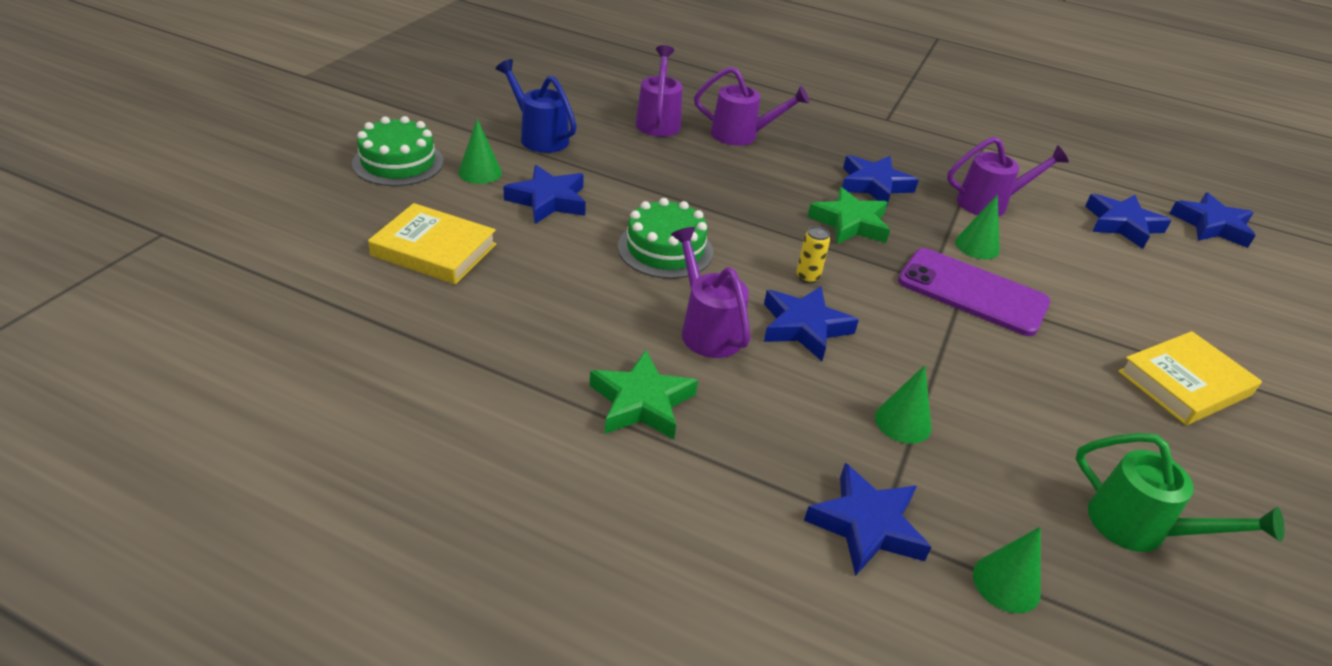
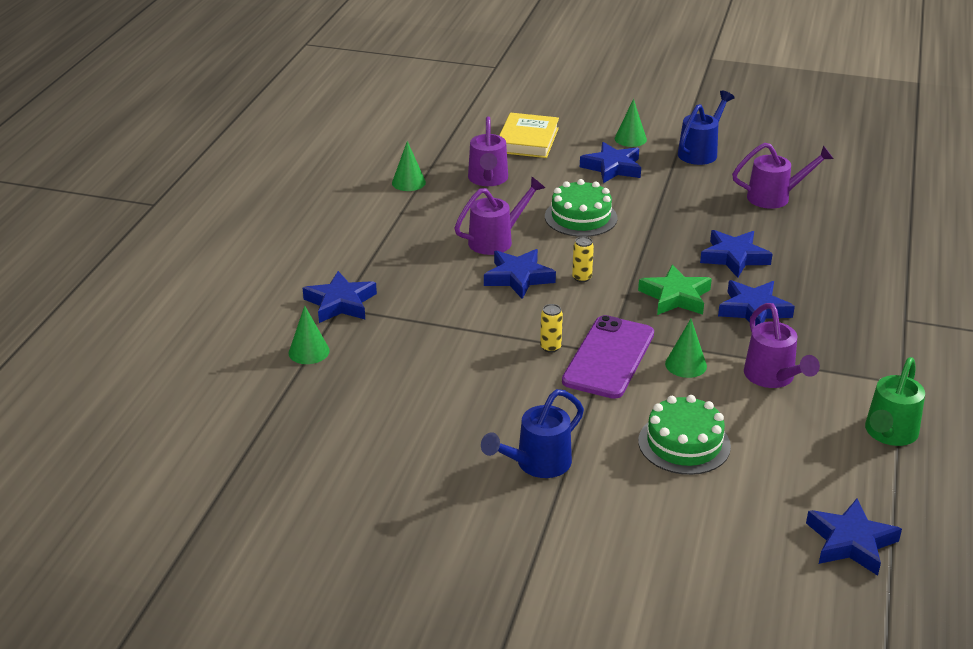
camera: 85 degrees right, 5 degrees down
(398, 162) = (620, 111): green cake -> green cake (684, 443)
(641, 402) = (416, 224): green star -> none
(741, 135) = (787, 238): purple watering can -> purple watering can (488, 179)
(903, 422) = (434, 318): green cone -> green cone (408, 182)
(958, 331) = (550, 347): none -> yellow can
(1122, 225) = (798, 467): blue star -> blue star (734, 257)
(1138, 528) = (366, 412): green watering can -> green watering can (889, 433)
(1184, 383) = (537, 464): yellow book -> blue watering can

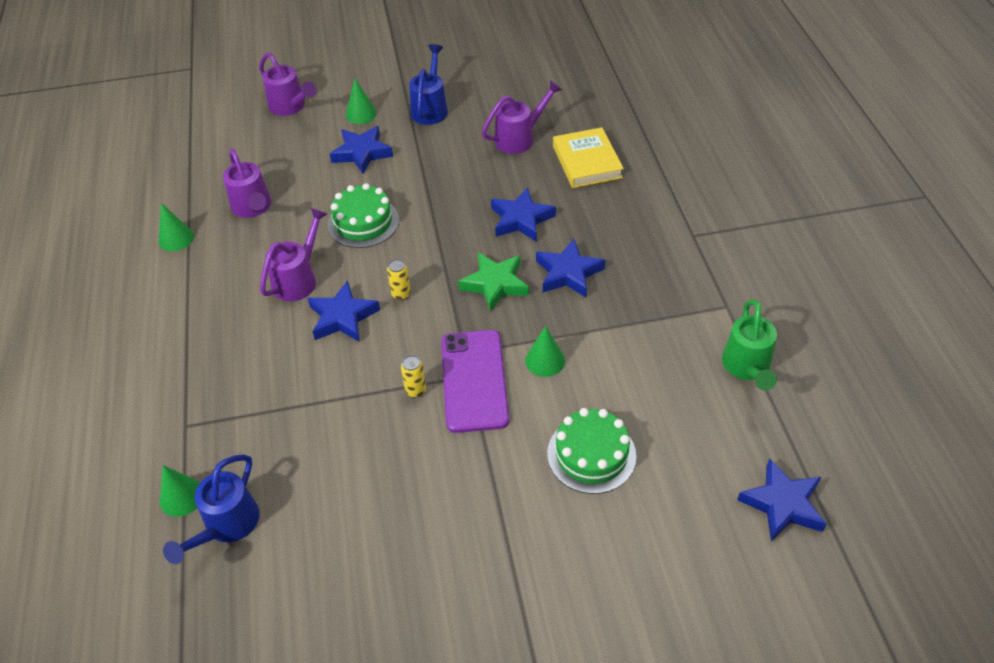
camera: 25 degrees left, 15 degrees up
(340, 303) = (183, 419): blue star -> none
(527, 140) = (266, 147): yellow book -> yellow book (586, 162)
(537, 464) = (477, 539): blue watering can -> blue watering can (227, 525)
(772, 377) = (624, 344): purple watering can -> purple watering can (290, 107)

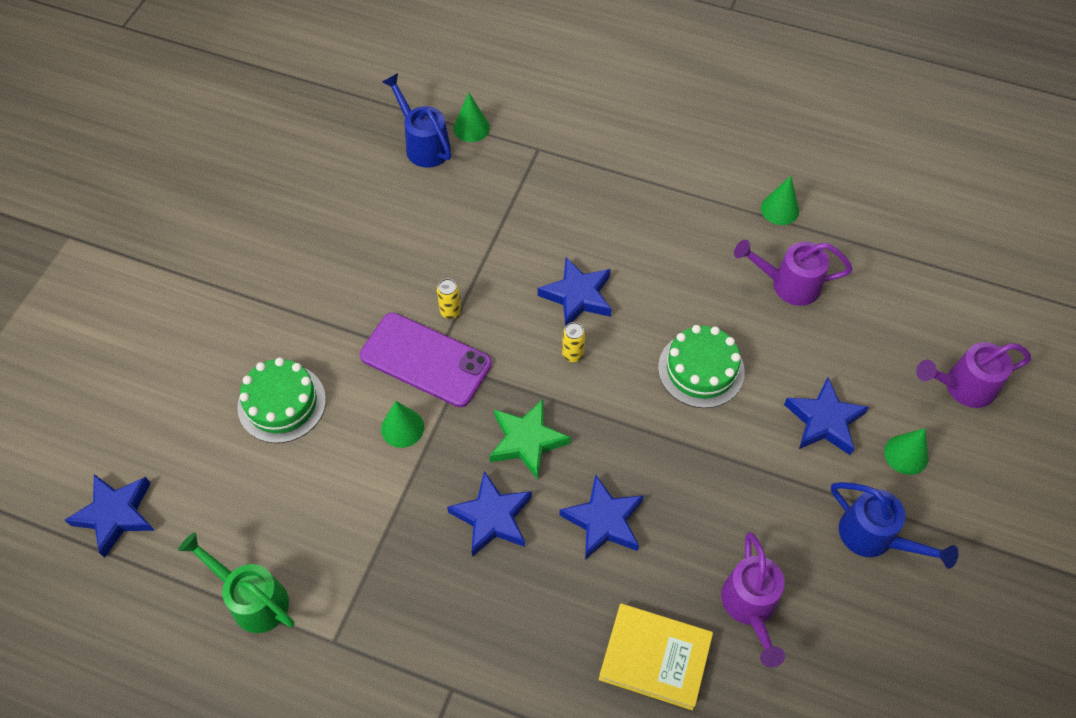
camera: 120 degrees right, 10 degrees up
(298, 279) = (653, 282): purple watering can -> none

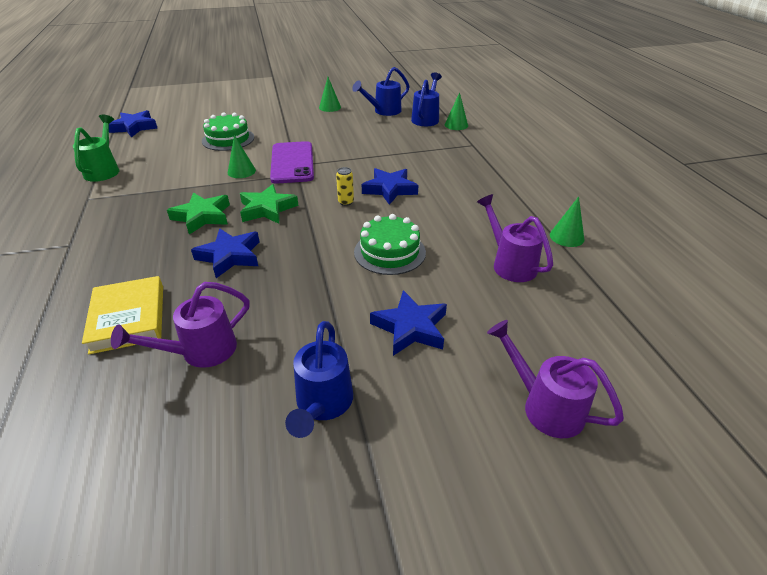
camera: 55 degrees right, 20 degrees down
(357, 174) = (384, 111): none -> blue watering can
(450, 311) = (331, 158): yellow can -> none
(492, 517) = (202, 216): blue star -> green star
(906, 454) = (429, 393): green cone -> green cone (330, 107)

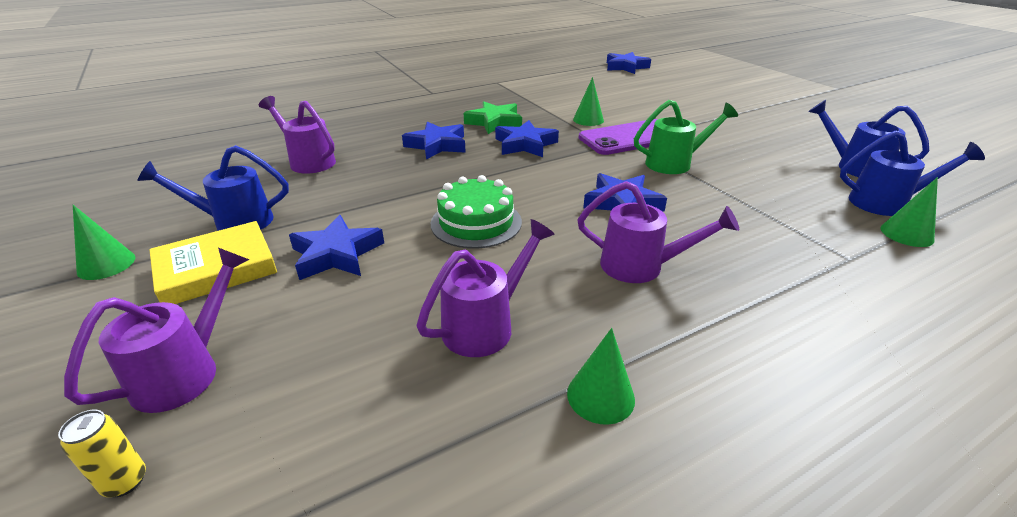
camera: 75 degrees right, 5 degrees down
(104, 170) = (543, 76): green watering can -> green watering can (674, 163)
(128, 318) = (348, 130): yellow book -> yellow book (216, 269)
(228, 139) = (647, 101): green cake -> none
(267, 209) = (525, 144): green star -> blue star
(330, 107) = (804, 132): green cone -> green cone (106, 264)
(346, 202) = (568, 180): yellow can -> yellow can (125, 481)
(464, 201) = (640, 266): none -> purple watering can

